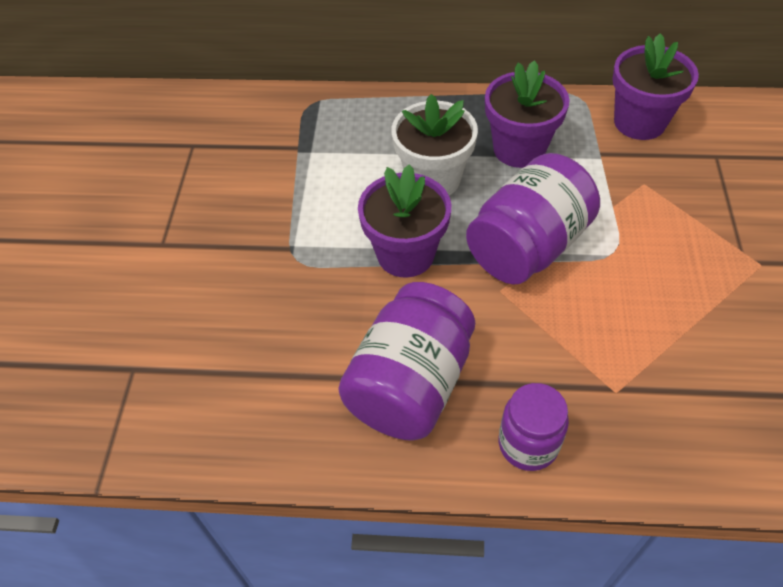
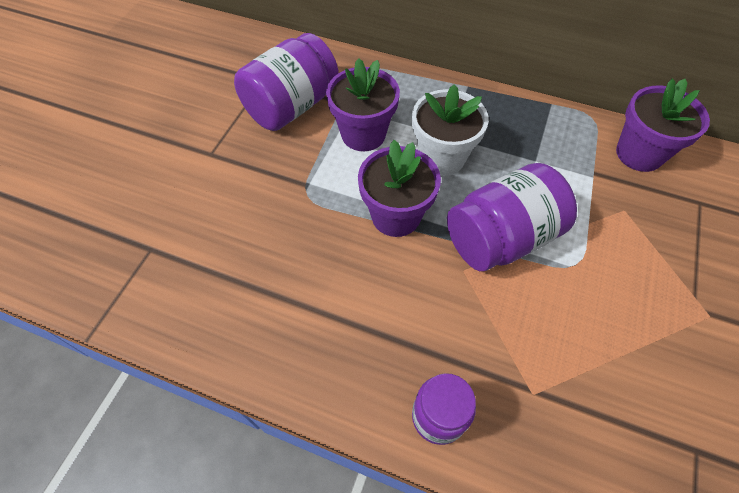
camera: 15 degrees right, 5 degrees up
(410, 384) = (358, 330): purple jar -> purple jar (291, 106)
(519, 149) = (524, 150): purple flower pot -> purple flower pot (363, 134)

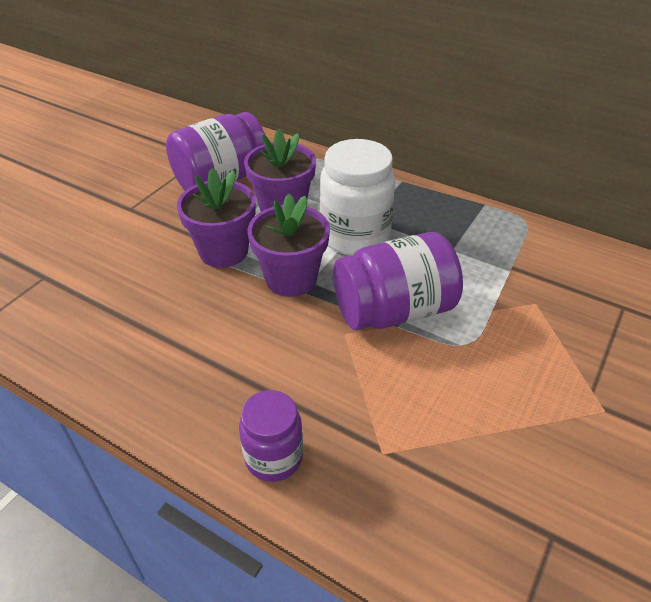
camera: 10 degrees right, 15 degrees down
(442, 158) = (355, 236): white flower pot -> white jar
(639, 154) = (567, 256): purple flower pot -> purple flower pot (223, 251)

